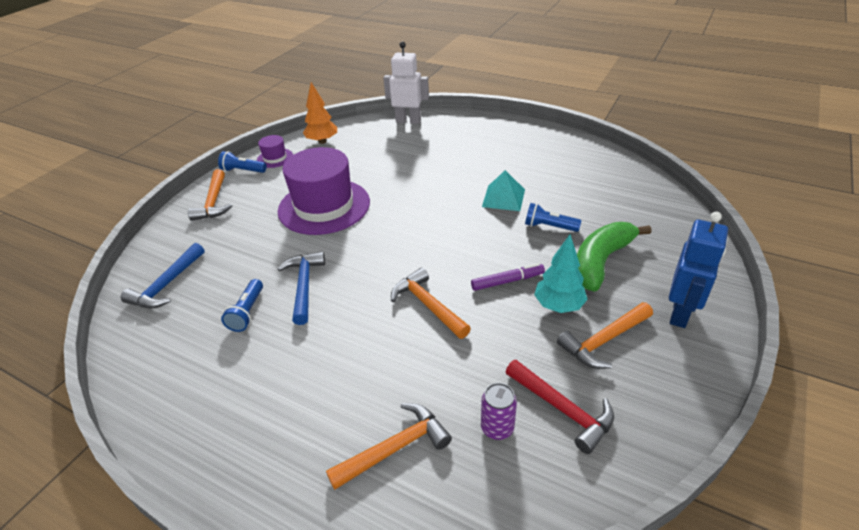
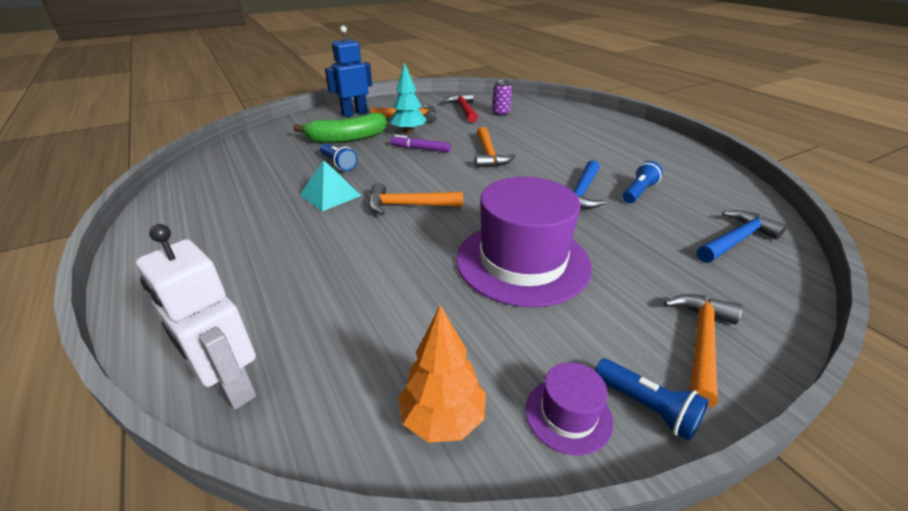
camera: 150 degrees left, 5 degrees down
(395, 448) = (556, 121): orange hammer -> orange hammer (408, 205)

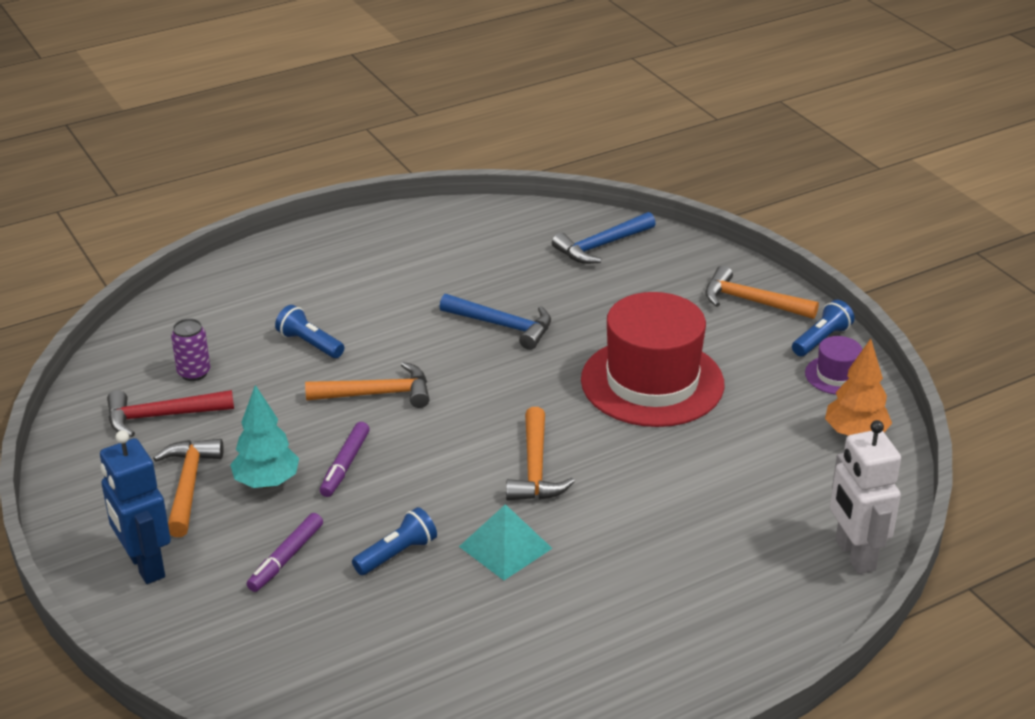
camera: 90 degrees left, 0 degrees up
(231, 387) = (854, 555): white robot -> white robot turned 120 degrees clockwise
(347, 139) = (286, 558): green banana -> purple marker
(522, 261) = (652, 382): purple hat -> red hat
(638, 192) = (500, 283): blue flashlight -> blue flashlight (309, 344)
(736, 240) = (601, 246): blue hammer -> blue hammer turned 90 degrees counterclockwise

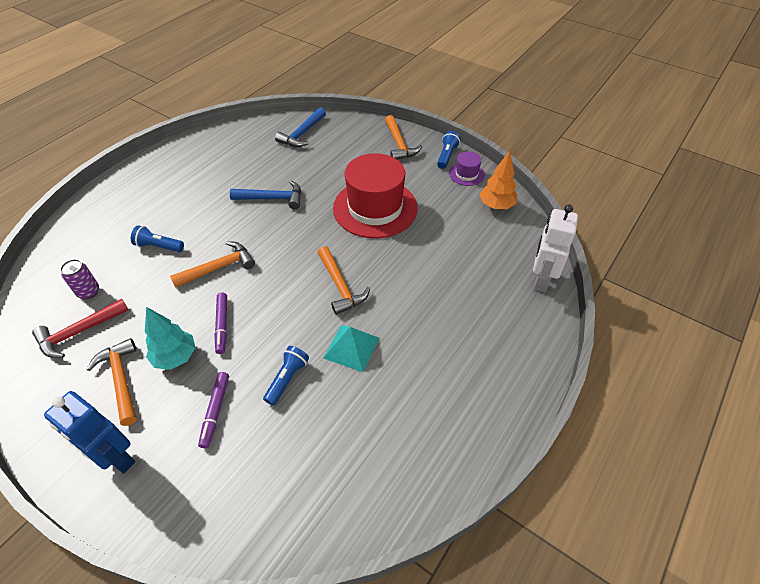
camera: 25 degrees left, 15 degrees up
(751, 302) = (399, 144): orange hammer -> orange hammer turned 105 degrees counterclockwise
(854, 555) = (541, 280): white robot -> white robot turned 60 degrees clockwise

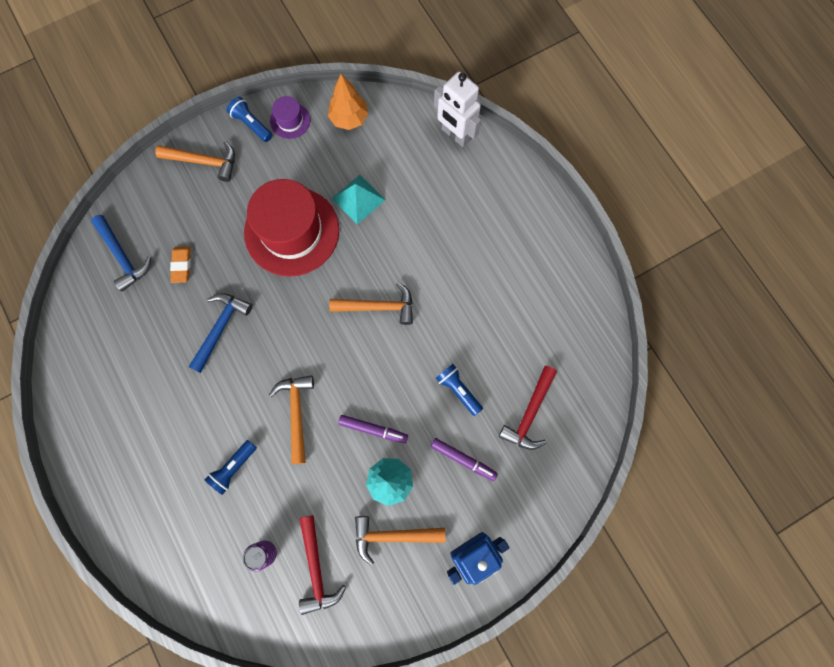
camera: 65 degrees left, 25 degrees up
(287, 457) = (529, 414): none -> red hammer
(312, 162) = (181, 265): none -> orange eraser
(351, 347) = (451, 325): turquoise pyramid -> turquoise pyramid (358, 199)

